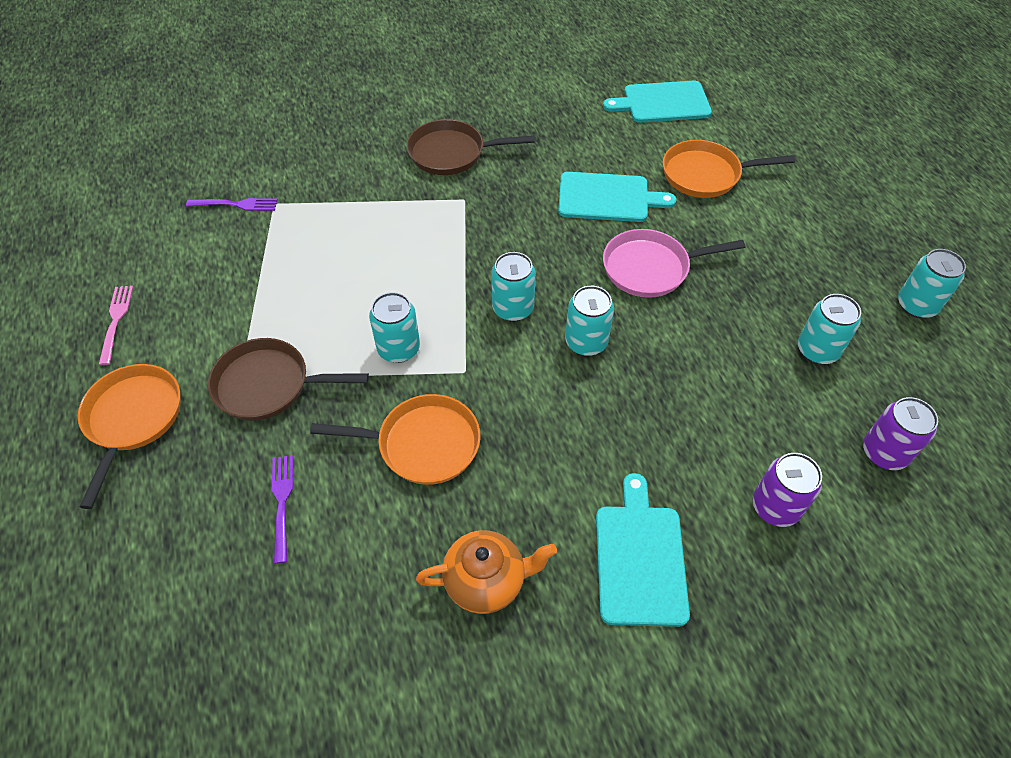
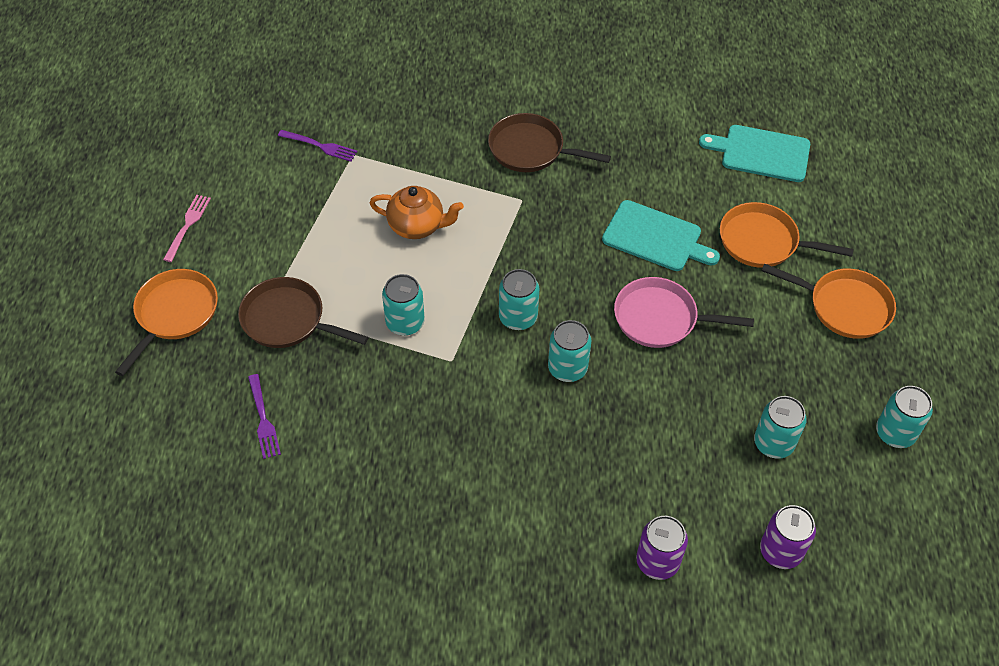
camera: 20 degrees right, 0 degrees up
(282, 502) = (263, 420): purple fork -> purple fork turned 150 degrees clockwise
(422, 444) = (390, 410): orange pan -> orange pan (844, 306)
(486, 581) = (393, 535): orange teapot -> orange teapot (417, 226)
(639, 558) = (522, 561): turquoise cutting board -> none

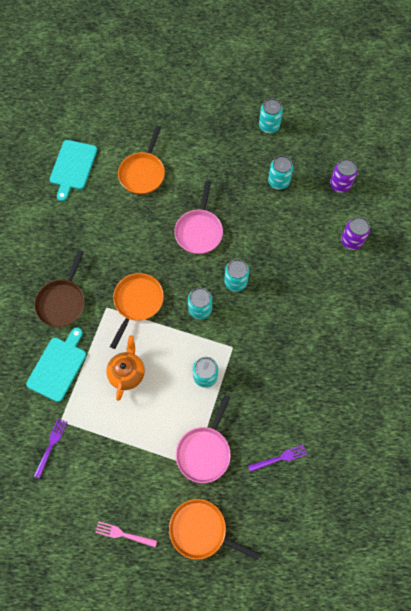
camera: 90 degrees left, 15 degrees up
(288, 320) = (204, 451): brown pan -> pink pan
(656, 237) = (139, 230): turquoise cutting board -> turquoise cutting board (58, 366)
(844, 306) = (189, 138): orange pan -> orange pan (137, 302)

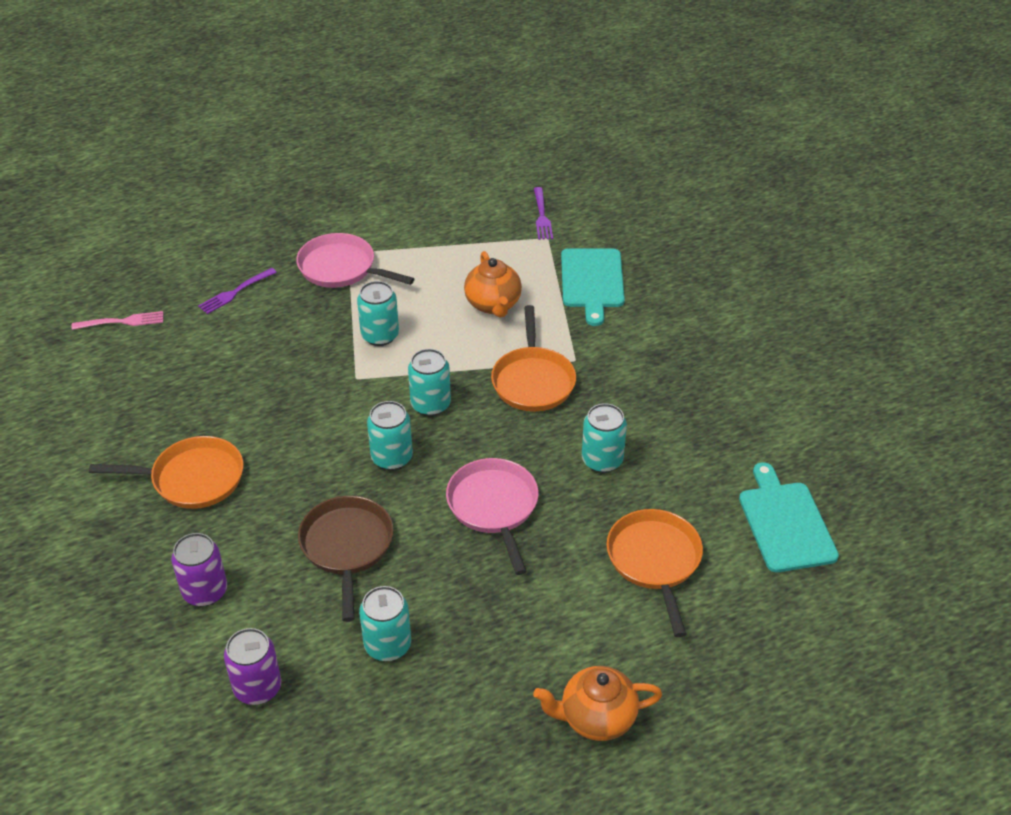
camera: 155 degrees right, 25 degrees down
(62, 302) = (644, 345): brown pan -> brown pan (347, 547)
(123, 534) = (403, 180): pink fork -> pink fork (122, 322)
(201, 530) = (310, 208): orange pan -> orange pan (192, 478)
(204, 451) = (341, 268): pink pan -> pink pan turned 60 degrees counterclockwise
(209, 118) = (596, 718): none -> orange teapot
(269, 126) = (459, 754): turquoise can -> turquoise can (602, 460)

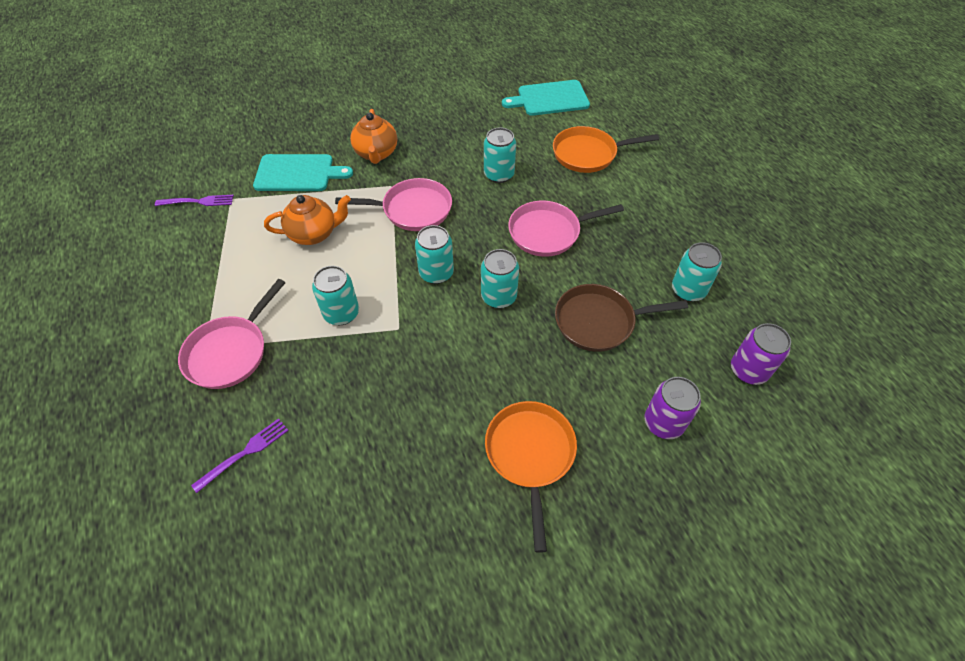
camera: 90 degrees left, 10 degrees up
(122, 322) = (271, 579): pink fork -> none
(235, 292) = (245, 452): purple fork -> purple fork turned 90 degrees counterclockwise
(533, 380) = (412, 210): orange pan -> pink pan
(596, 718) = (716, 184): orange teapot -> orange teapot (376, 153)

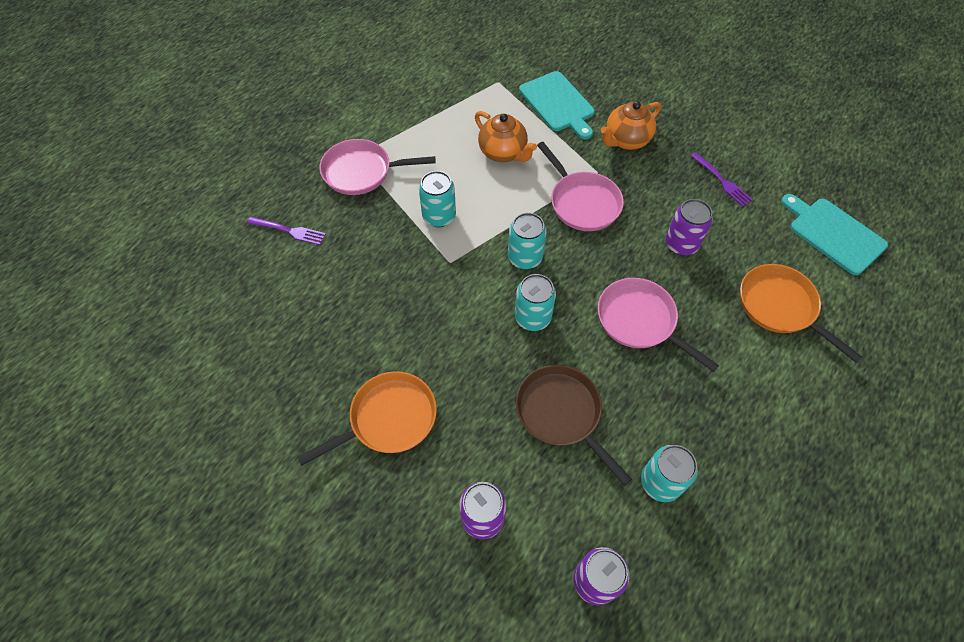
camera: 60 degrees right, 5 degrees up
(198, 201) = (480, 66): purple fork -> purple fork (722, 181)
(499, 174) = (681, 244): turquoise can -> purple can

